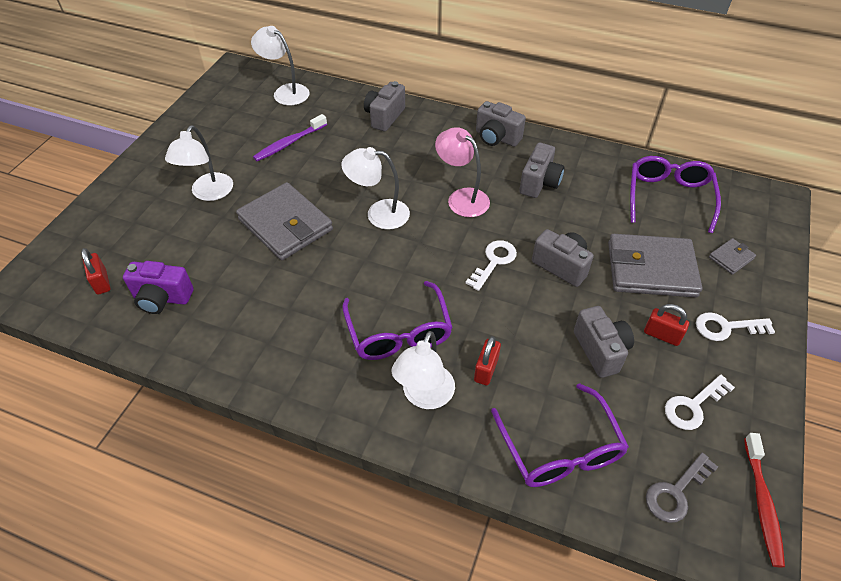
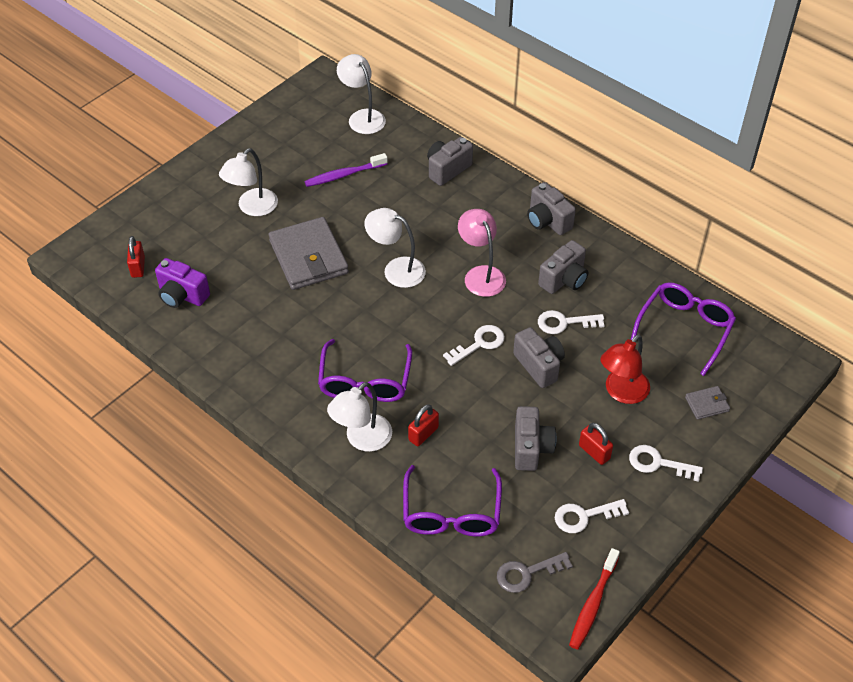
camera: 20 degrees right, 0 degrees up
(561, 220) = (564, 323): none -> white key
(651, 269) = (621, 392): grey wallet -> red lamp

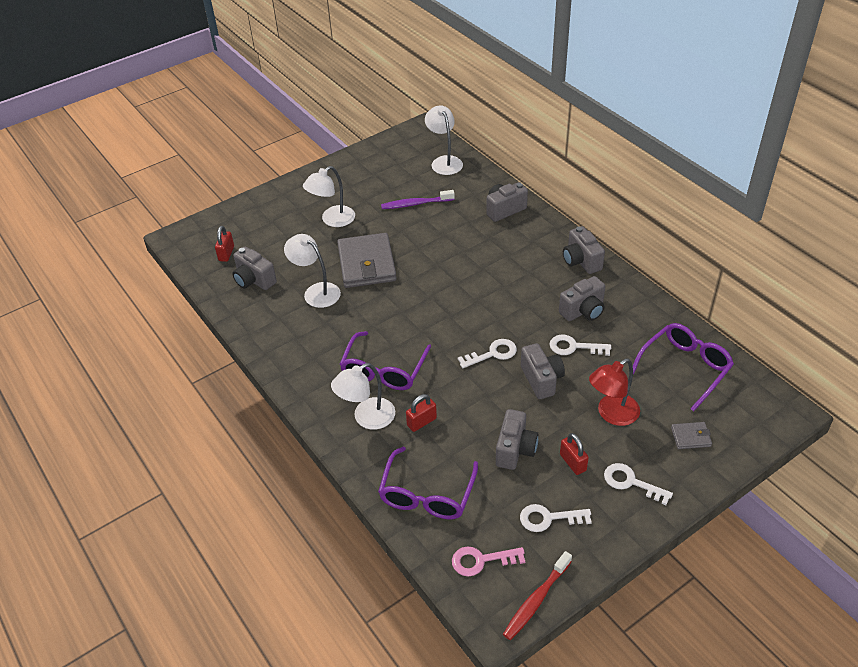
camera: 15 degrees right, 5 degrees down
(182, 295) = (254, 280): purple camera -> grey camera
(396, 269) = (438, 283): white lamp -> white lamp (316, 291)
(481, 274) = (510, 297): pink lamp -> none
(527, 573) = (481, 560): grey key -> pink key

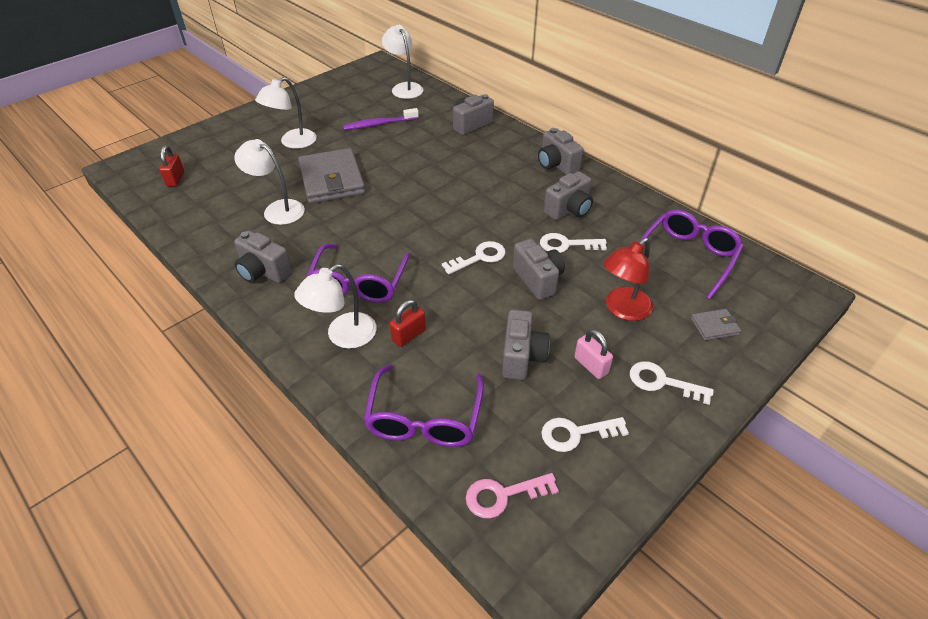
camera: 10 degrees left, 0 degrees up
(254, 280) = (207, 202): grey camera -> grey camera (263, 272)
(536, 600) = (581, 541): red toothbrush -> none
(573, 462) = (591, 365): red padlock -> pink padlock

